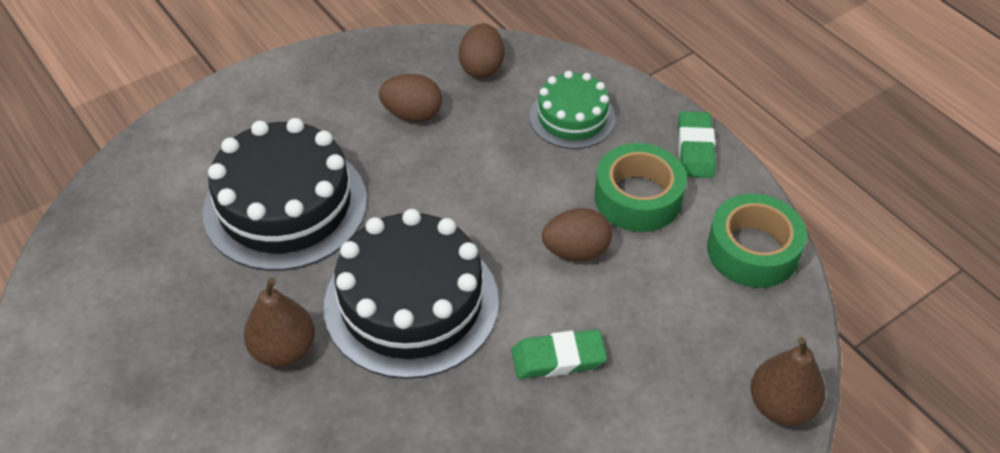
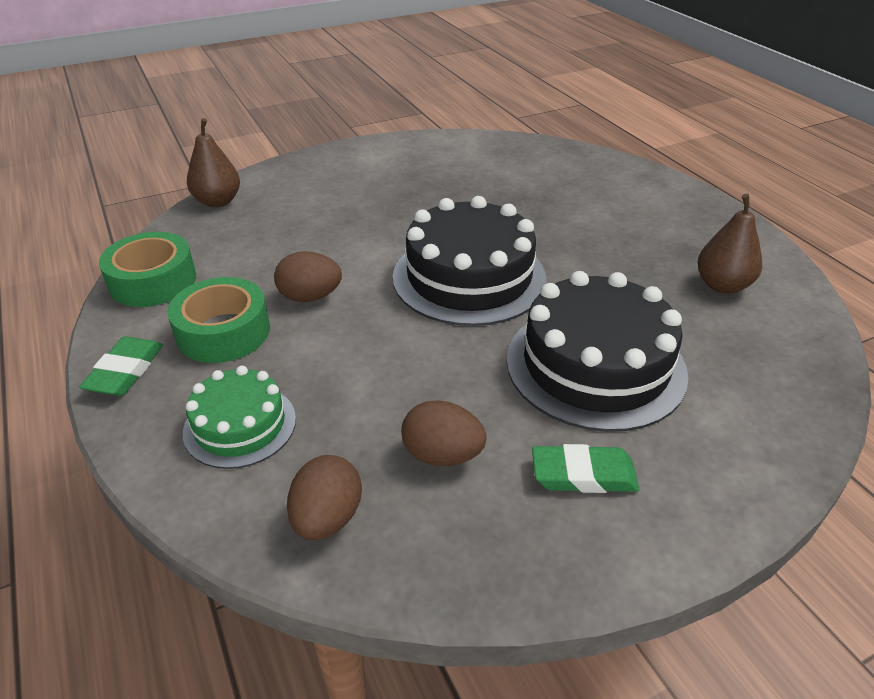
camera: 170 degrees left, 10 degrees down
(284, 350) = (577, 260): brown pear -> brown pear (722, 285)
(558, 358) = (359, 236): green eraser -> green eraser (583, 475)

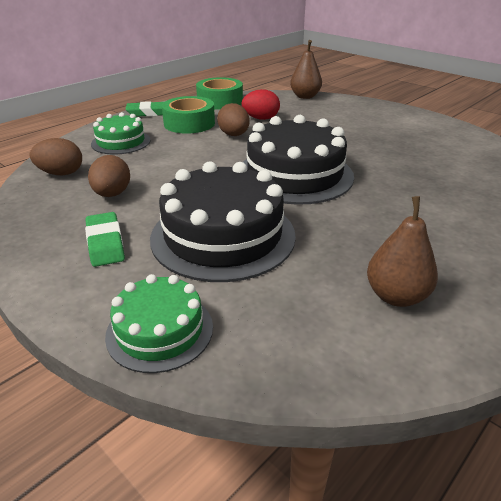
camera: 70 degrees right, 5 degrees down
(268, 259) = (261, 118): none -> red egg
(764, 444) = (160, 330): none -> green cake

